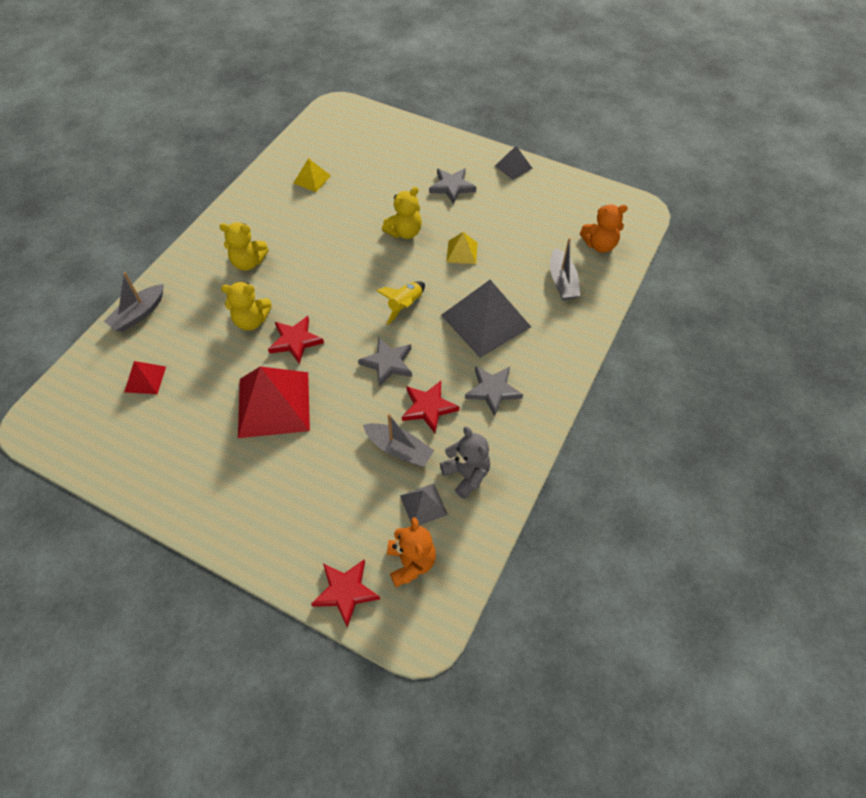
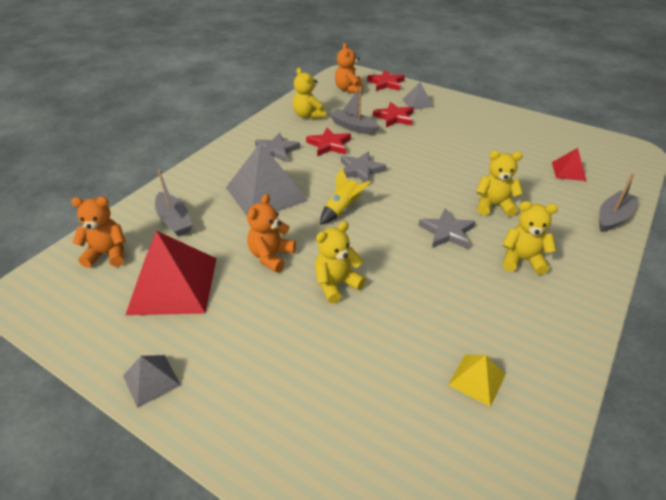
camera: 175 degrees left, 15 degrees down
(273, 404) = (452, 152): red pyramid -> red pyramid (173, 285)
(295, 341) = (446, 188): red star -> red star (394, 117)
(423, 505) = (339, 106): grey pyramid -> grey pyramid (417, 103)
(452, 187) = (259, 348): grey star -> grey star (447, 232)
(462, 252) = (271, 256): yellow pyramid -> orange teddy bear
(466, 475) = (308, 115): grey teddy bear -> yellow teddy bear
(562, 282) = (174, 220): grey boat -> grey boat turned 150 degrees clockwise

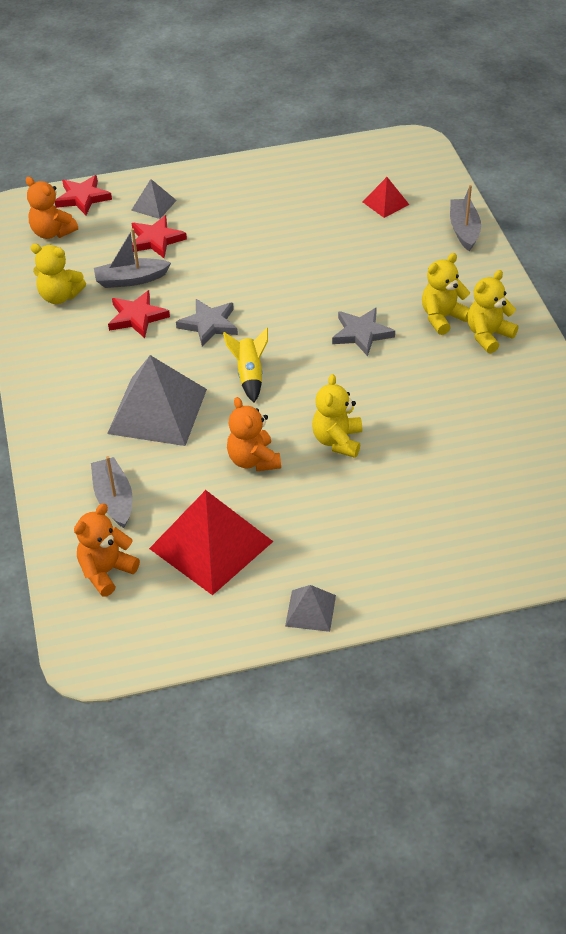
camera: 45 degrees left, 5 degrees up
(174, 220) = (114, 499): grey boat -> grey boat turned 120 degrees counterclockwise
(276, 151) = (93, 361): grey star -> none
(477, 379) = (512, 430): yellow pyramid -> none
(494, 205) = (367, 281): yellow teddy bear -> yellow teddy bear (488, 335)

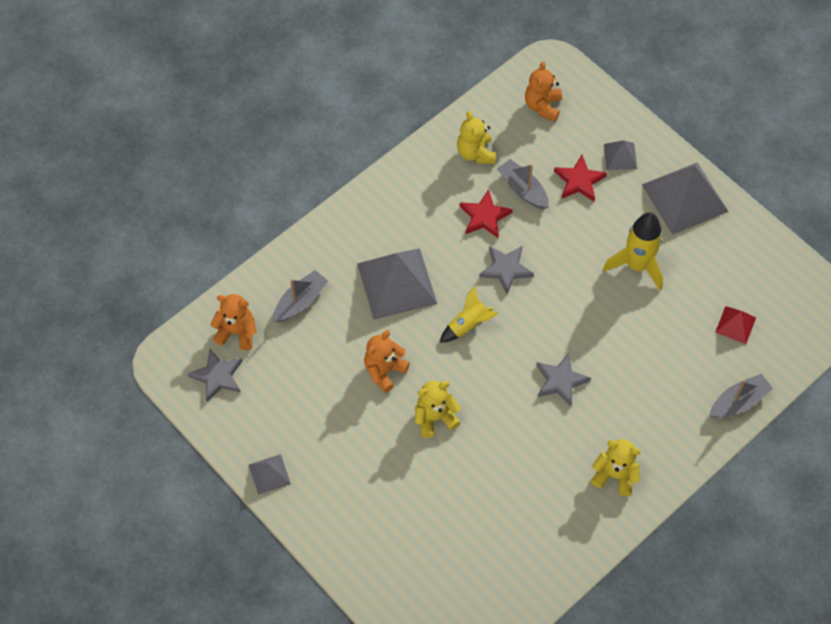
camera: 60 degrees right, 15 degrees up
(82, 198) = (596, 102): red star -> none
(150, 612) = (217, 376): none -> grey star
(211, 545) = (293, 383): red pyramid -> none
(232, 184) = (685, 198): none -> grey pyramid
(277, 238) = (637, 265): none -> yellow rocket
(442, 317) = (615, 432): yellow teddy bear -> none

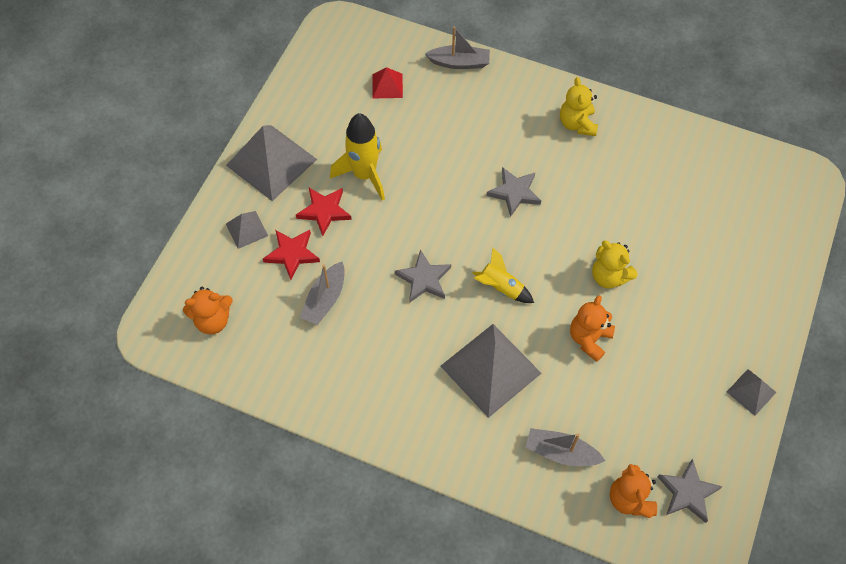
camera: 115 degrees left, 0 degrees up
(384, 371) = (589, 339): orange teddy bear -> orange teddy bear turned 105 degrees clockwise
(475, 153) = (300, 360): yellow teddy bear -> none
(484, 216) = (373, 321): red star -> red star (324, 211)
(738, 402) = (459, 63): grey boat -> grey boat turned 150 degrees clockwise

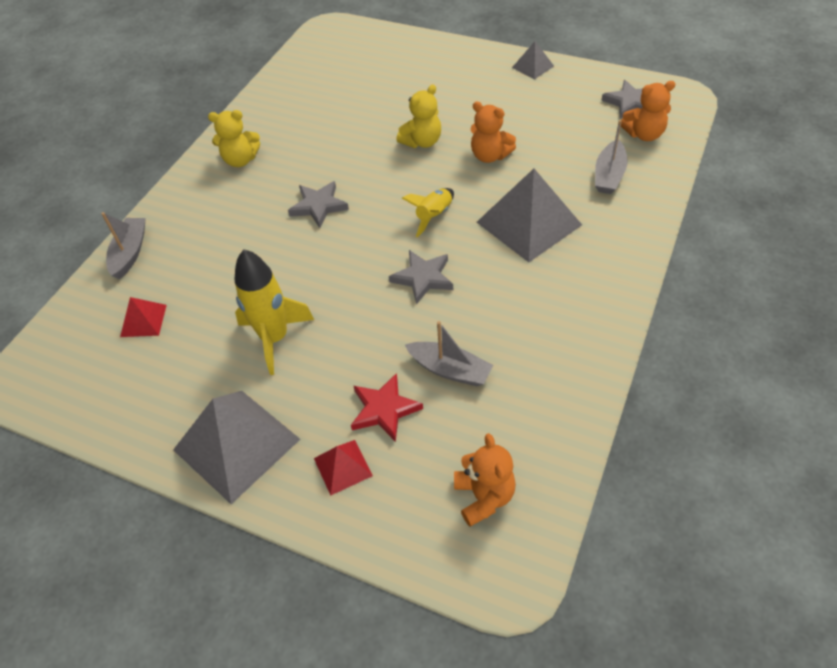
camera: 85 degrees left, 10 degrees down
(246, 229) = (343, 467): grey pyramid -> red pyramid
(324, 211) = (323, 378): red star -> none

